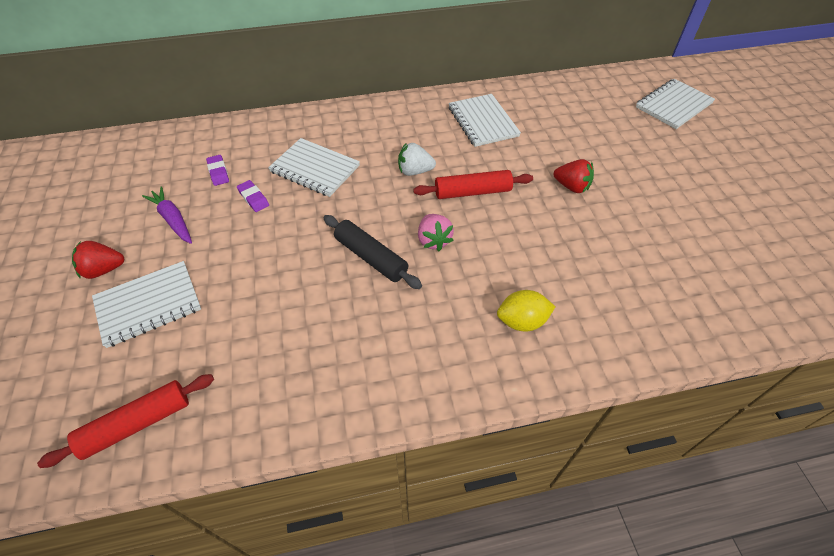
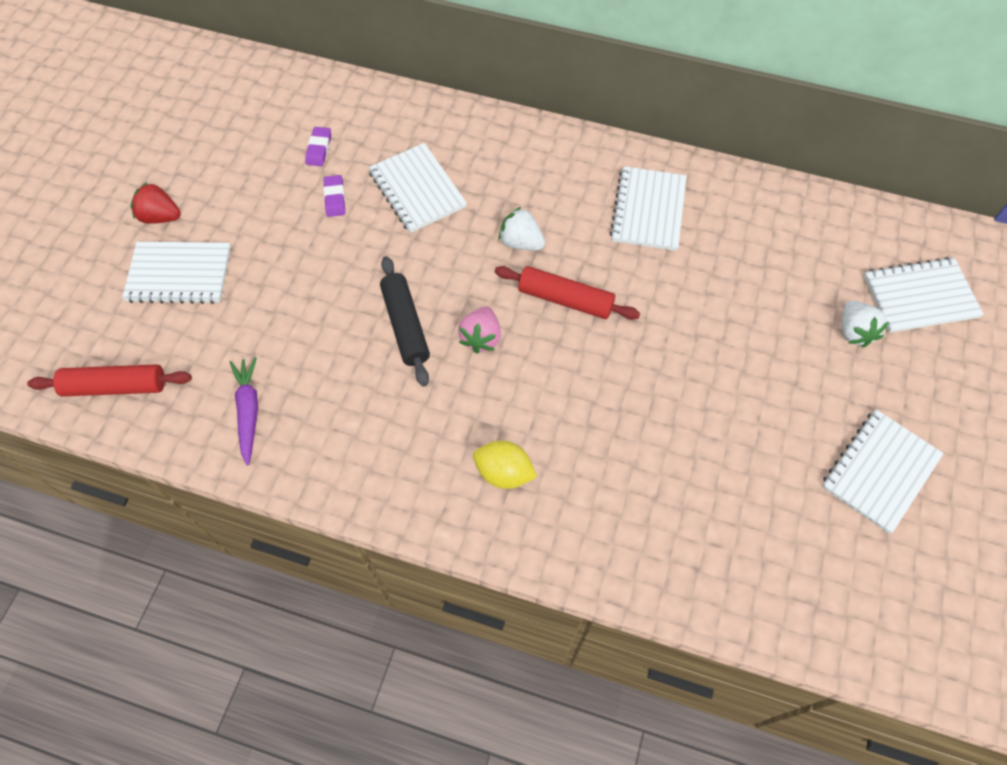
camera: 30 degrees right, 10 degrees up
(173, 219) = (247, 188): purple carrot -> purple carrot (248, 411)
(571, 187) = (684, 347): red strawberry -> none
(657, 136) = (854, 332): none -> white strawberry
(743, 203) = (880, 471): none -> white notebook

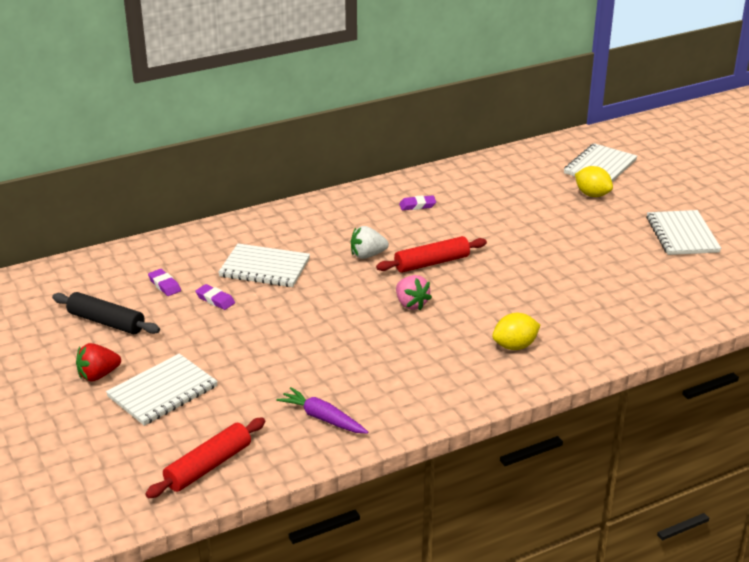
camera: 45 degrees left, 30 degrees down
(405, 325) = (358, 325): black rolling pin -> black rolling pin (106, 322)
(648, 210) = (417, 205): white notebook -> purple eraser
(854, 332) = (592, 195): white strawberry -> yellow lemon

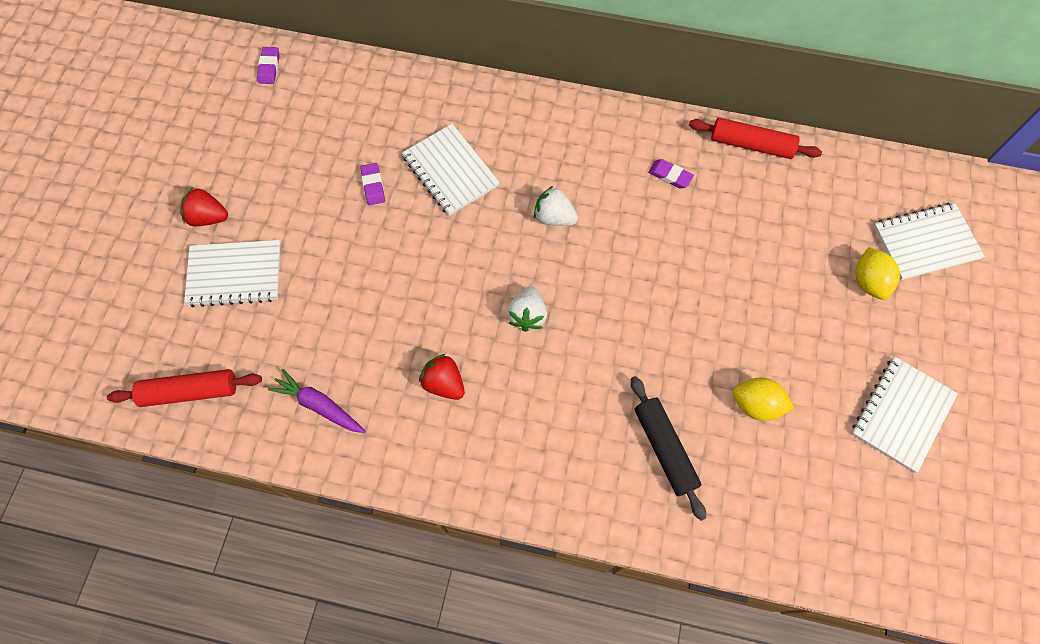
camera: 40 degrees right, 35 degrees up
(106, 322) = (269, 153): black rolling pin -> black rolling pin (664, 449)
(164, 285) = (351, 136): purple eraser -> purple eraser (269, 67)
(322, 418) = (319, 405): purple carrot -> purple carrot turned 45 degrees counterclockwise
(398, 361) = (444, 383): none -> red strawberry
(411, 304) = (527, 315): pink strawberry -> white strawberry
(432, 263) = (601, 271): red rolling pin -> red rolling pin (751, 145)
(515, 346) = (563, 445): yellow lemon -> yellow lemon (756, 404)

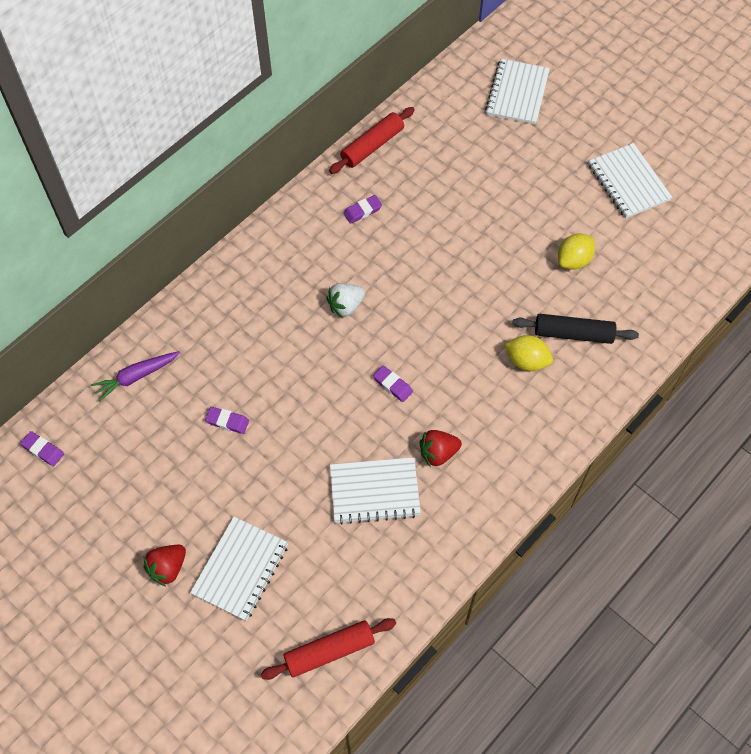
camera: 60 degrees left, 5 degrees down
(190, 391) = (329, 651): red rolling pin -> red rolling pin turned 45 degrees clockwise
(319, 405) = (402, 553): purple carrot -> purple carrot (136, 377)
(450, 171) = (253, 357): white notebook -> white notebook (374, 491)
(494, 303) = (392, 385): none -> purple eraser
(527, 315) = (417, 367): white strawberry -> none
(868, 281) = (525, 142): yellow lemon -> yellow lemon (526, 361)

